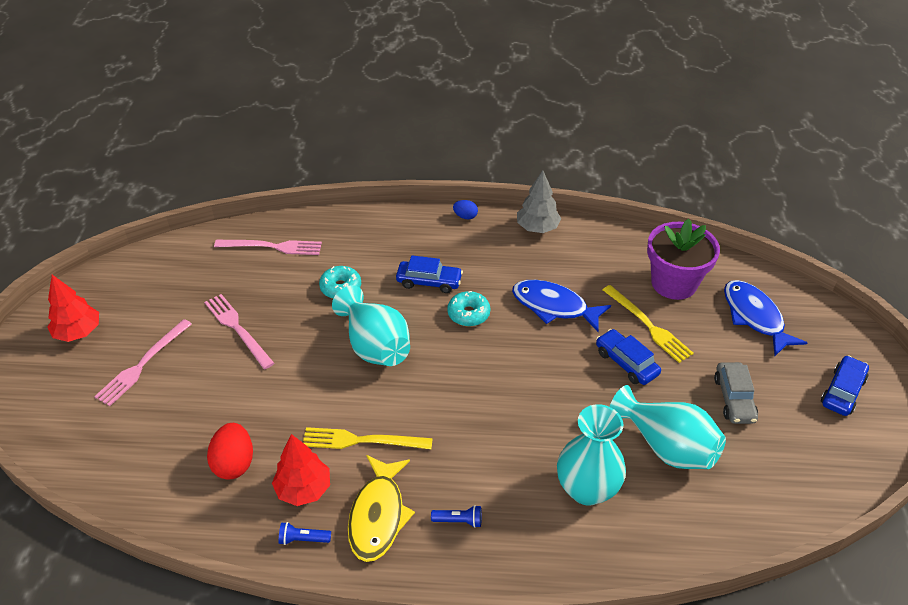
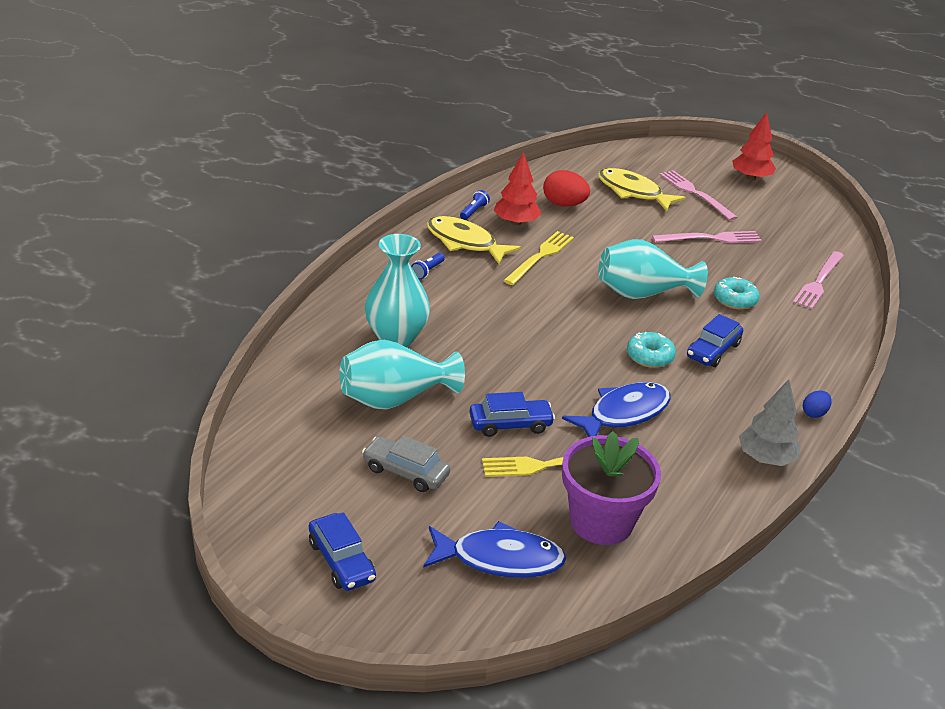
camera: 115 degrees right, 10 degrees down
(168, 415) = (633, 192): none -> yellow fish

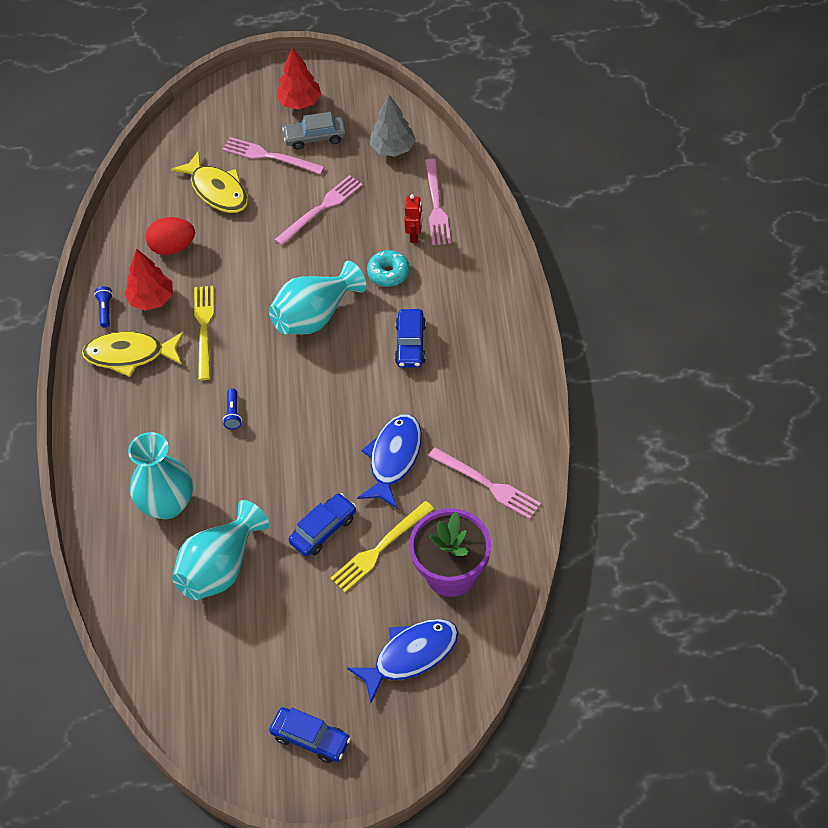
camera: 30 degrees left, 20 degrees up
(406, 472) = (287, 630): grey car -> grey car (315, 137)
(427, 271) = (128, 412): blue flashlight -> blue flashlight (233, 413)
(633, 192) = (217, 190): yellow fish -> yellow fish turned 135 degrees counterclockwise
(649, 357) = (370, 385): turquoise donut -> none
(699, 479) = (487, 484): none -> pink fork
(765, 458) = (517, 431): grey tree -> grey tree (393, 148)
(781, 290) = (415, 235): none -> red robot
(814, 413) = (521, 360): blue egg -> none

